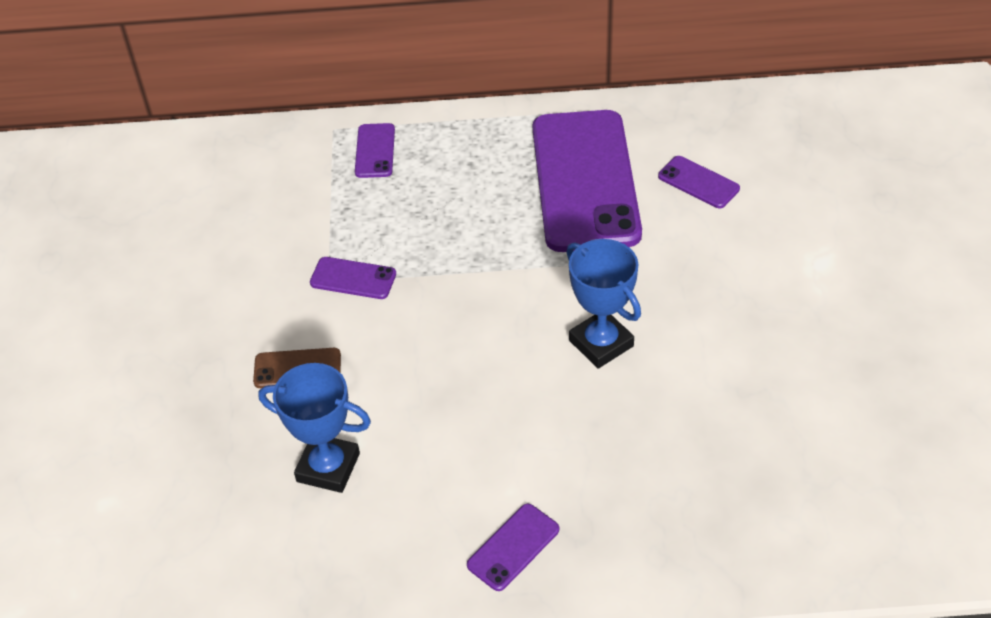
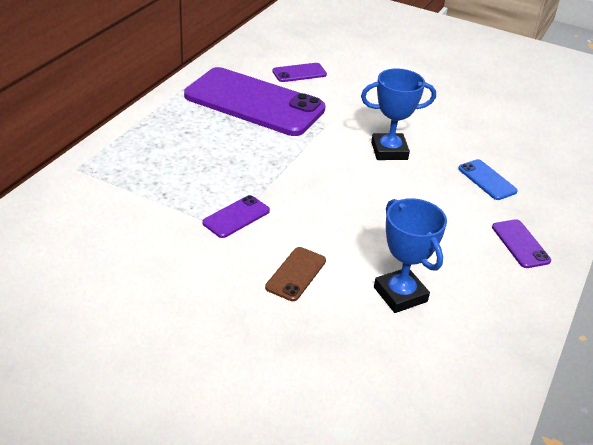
camera: 65 degrees left, 10 degrees down
(328, 467) = (400, 294): blue trophy -> blue trophy turned 75 degrees counterclockwise
(375, 151) = (124, 161): purple phone -> none
(628, 465) = (487, 180): none -> blue phone

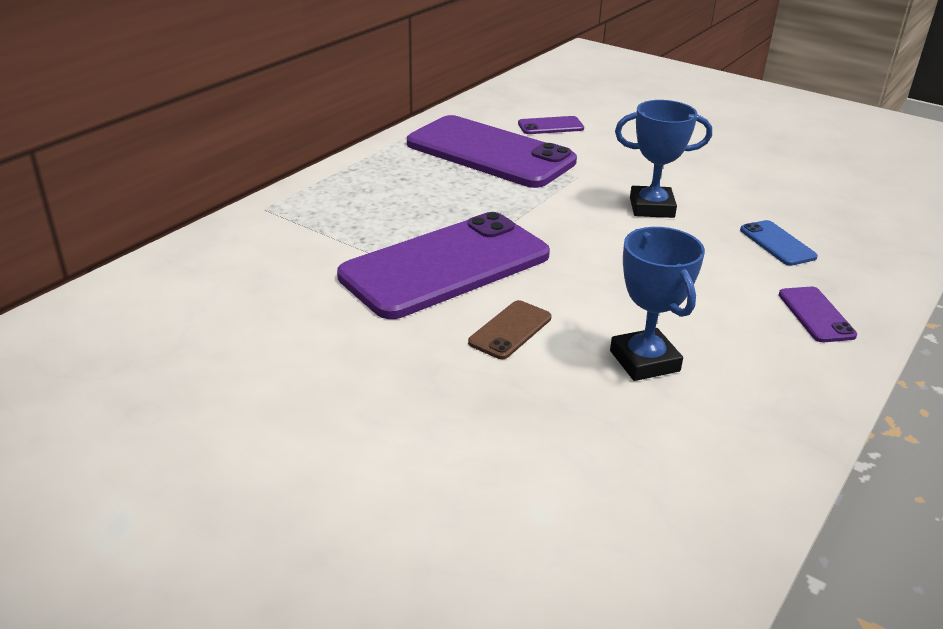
camera: 10 degrees right, 5 degrees down
(236, 217) = (446, 266): purple phone -> purple phone, size x2.45

